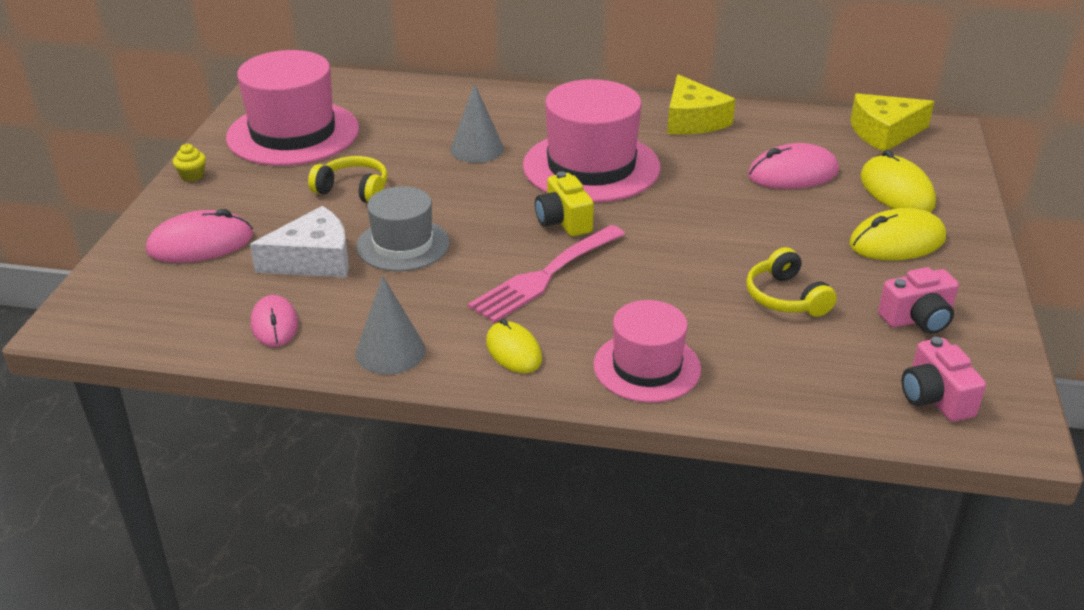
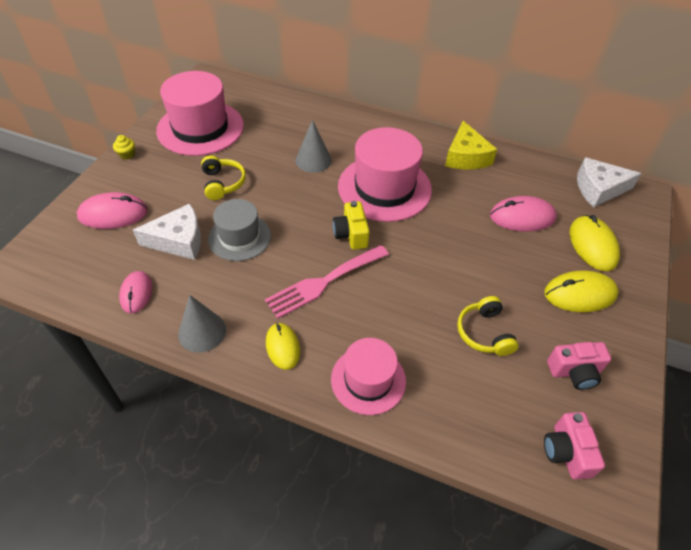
camera: 10 degrees right, 15 degrees up
(353, 190) = (223, 183): yellow headphones -> yellow headphones turned 45 degrees clockwise
(884, 133) = (598, 189): yellow cheese -> white cheese

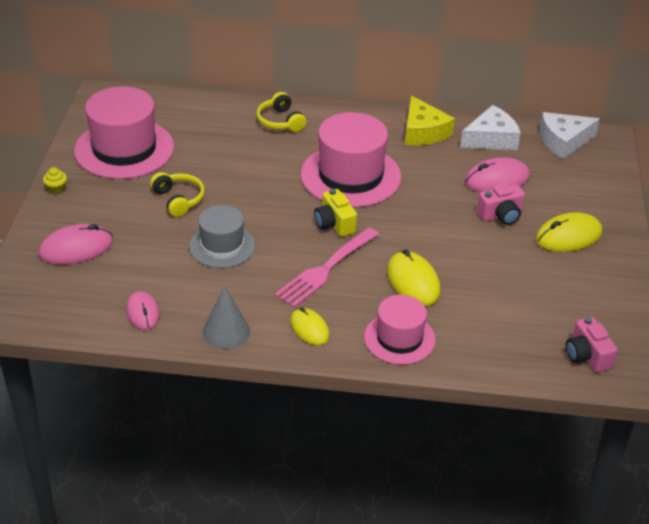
camera: 15 degrees left, 10 degrees down
(179, 240) = (160, 260): white cheese -> white cheese (491, 139)
(313, 160) = (265, 161): grey cone -> none
(484, 333) = (491, 283): yellow headphones -> yellow headphones (280, 121)
(574, 372) = (579, 298): pink camera -> pink camera (501, 215)
(592, 245) = (570, 193): yellow mouse -> yellow mouse (413, 281)

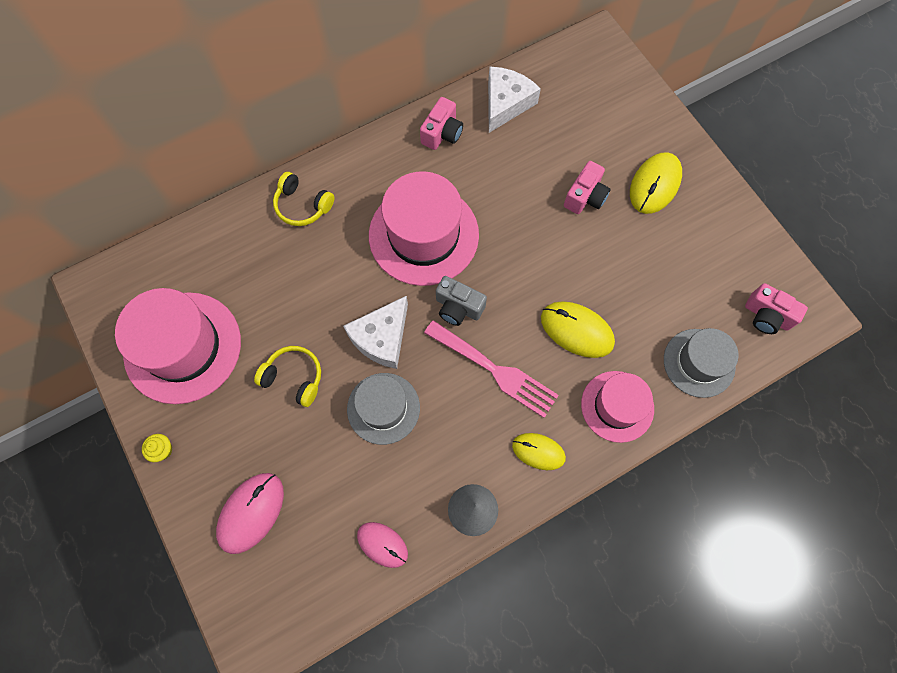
camera: 35 degrees left, 30 degrees up
(325, 270) = (495, 370): pink fork -> pink fork turned 60 degrees counterclockwise
(334, 224) = (458, 307): yellow camera -> grey camera
(423, 132) = (442, 133): yellow cheese -> pink camera
(495, 351) = (699, 363): none -> grey hat
(497, 179) = (549, 153): pink mouse -> none
(563, 141) = (567, 67): white cheese -> white cheese (382, 338)

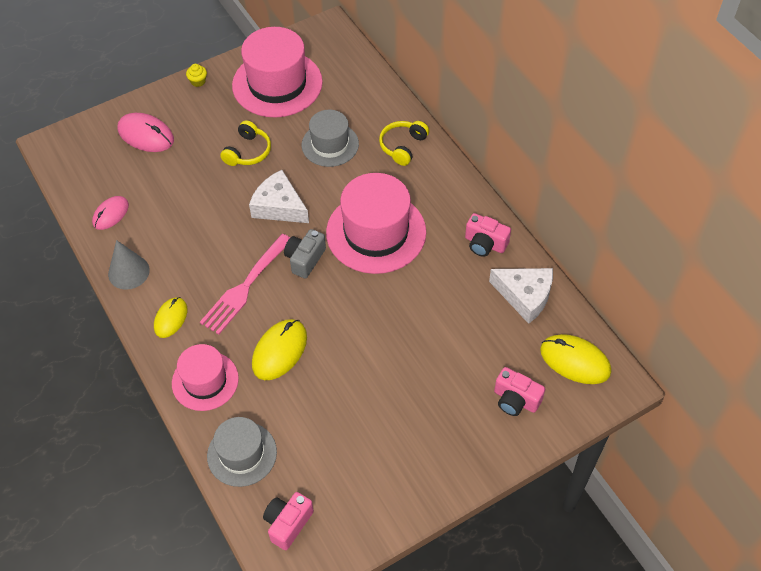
camera: 90 degrees right, 15 degrees down
(383, 408) = (218, 210): grey hat -> grey hat (330, 144)
(585, 197) = (420, 363): pink camera -> pink camera (515, 400)
(655, 184) = (438, 428): yellow mouse -> yellow mouse (575, 361)

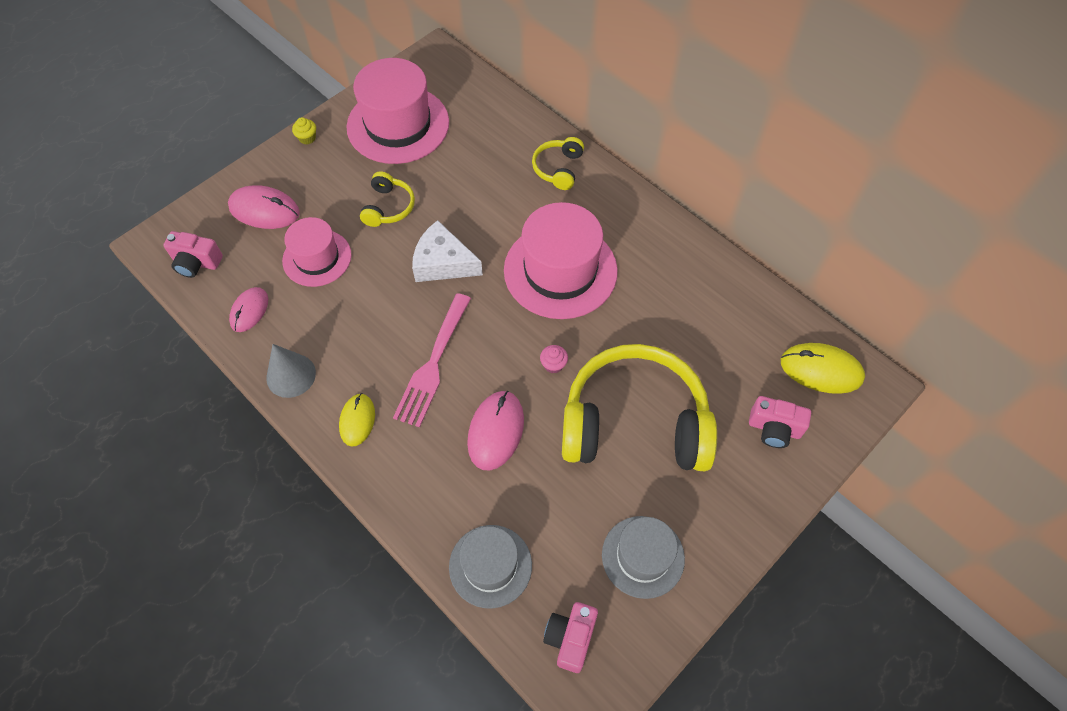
camera: 15 degrees left, 5 degrees up
(205, 381) = (420, 487): pink hat -> pink hat (317, 258)
(279, 351) = (496, 431): yellow mouse -> pink mouse
(305, 259) = (491, 317): grey camera -> none
(330, 144) = (478, 182): grey hat -> grey hat (643, 556)
(344, 308) = (553, 365): none -> pink cupcake
(397, 369) = (634, 423): none -> yellow headphones
(485, 244) = (682, 259): pink camera -> pink camera (196, 263)
(525, 296) = (744, 308): white cheese -> none

